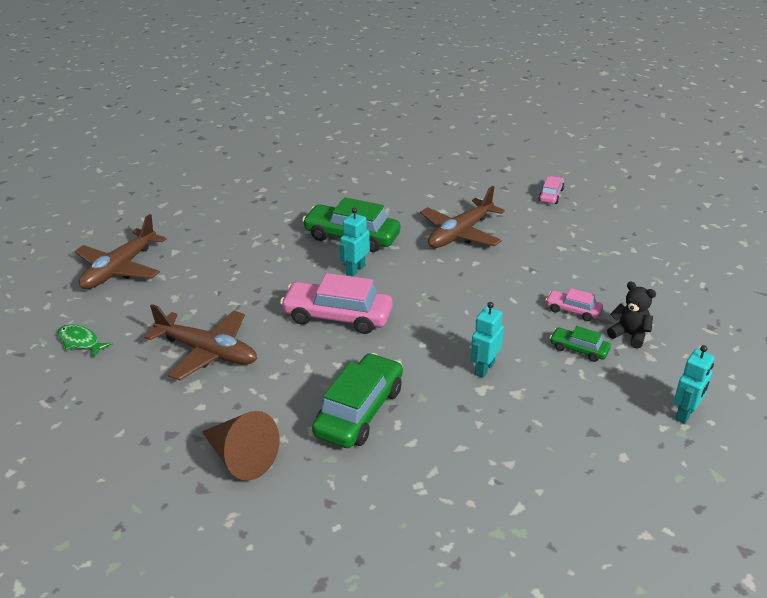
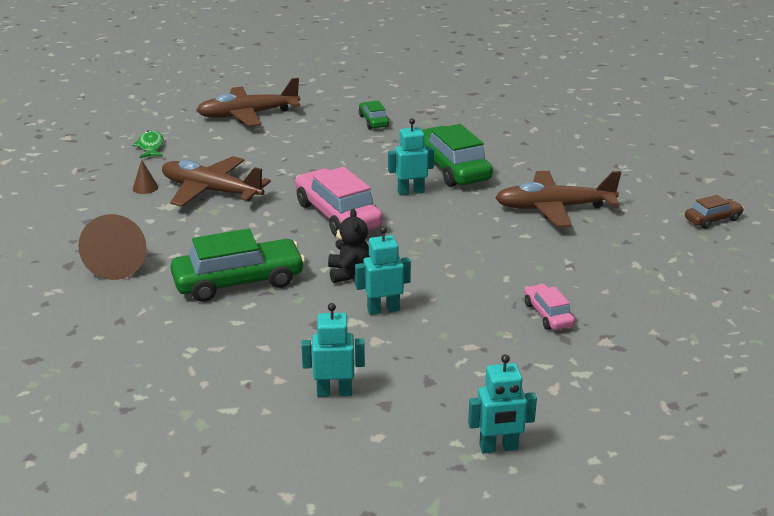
camera: 45 degrees right, 5 degrees down
(144, 381) = (145, 188): none -> brown cone
(207, 352) = (211, 191): brown plane -> brown plane turned 135 degrees clockwise
(551, 195) = (712, 219): pink car -> brown car
(553, 446) = (334, 392): none -> turquoise robot
(579, 349) = (494, 344): green car -> green car (373, 121)
(629, 335) = (567, 362): black teddy bear -> black teddy bear (349, 273)

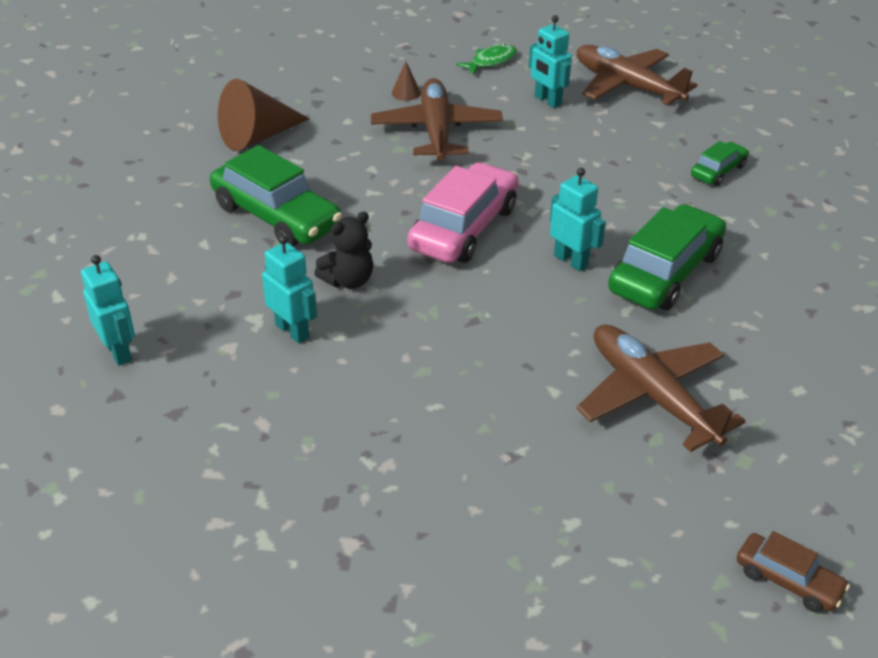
camera: 60 degrees right, 10 degrees up
(498, 447) = (78, 509): turquoise robot -> turquoise robot (547, 101)
(548, 314) = (376, 469): pink car -> none

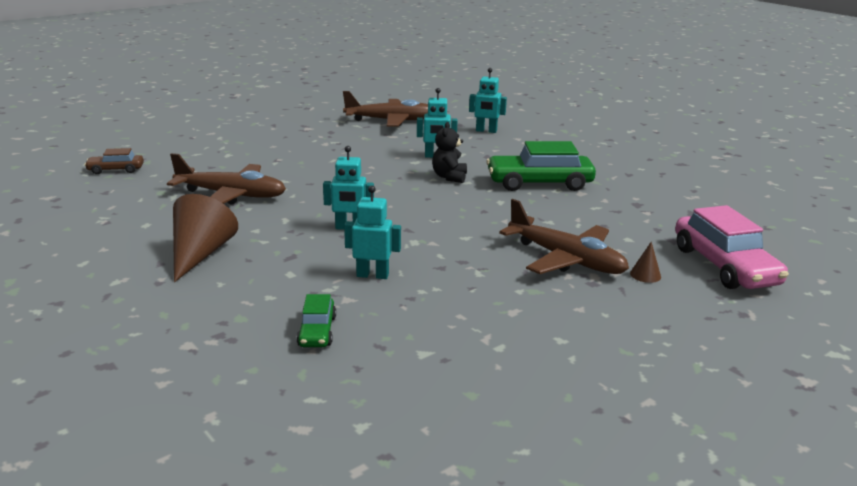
camera: 135 degrees right, 15 degrees down
(258, 136) = (645, 208): brown cone -> brown cone (200, 254)
(464, 228) = (437, 217): pink car -> pink car (724, 266)
(491, 61) = (659, 338): green fish -> none
(547, 101) = (544, 324): turquoise robot -> turquoise robot (372, 275)
(626, 86) = (509, 380): brown plane -> brown plane (391, 121)
(665, 272) = (282, 245): green car -> none

